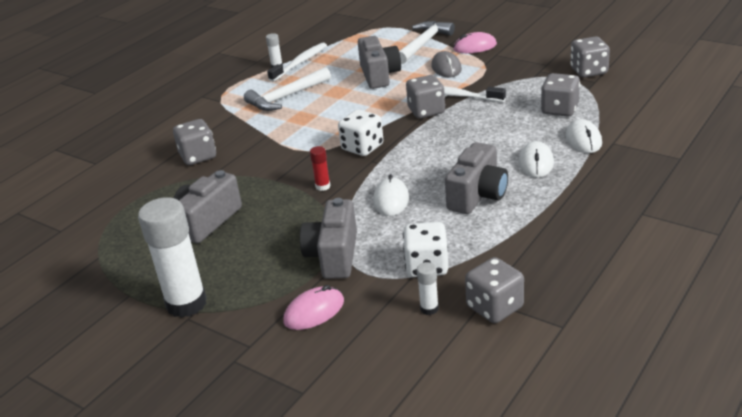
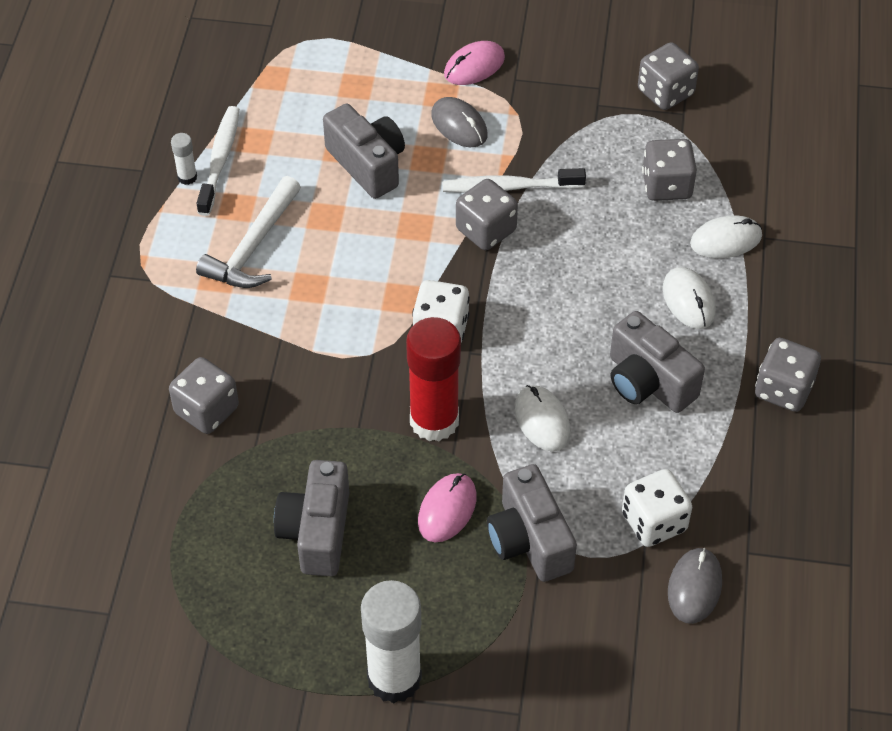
camera: 30 degrees left, 20 degrees up
(314, 311) = (563, 636): pink mouse -> pink mouse (447, 509)
(323, 186) = (434, 421): red glue stick -> red glue stick, size x2.30
(423, 44) = (391, 73): white hammer -> none
(429, 308) = (694, 587): white glue stick -> grey mouse
(477, 195) = (648, 382): grey camera -> grey camera turned 135 degrees clockwise
(494, 307) = (766, 561): grey dice -> grey dice (783, 389)
(583, 139) = (726, 240): white mouse -> white mouse turned 75 degrees counterclockwise

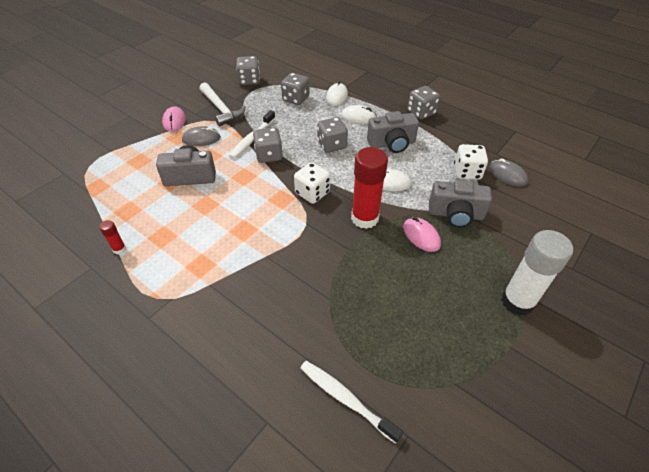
camera: 60 degrees left, 5 degrees down
(187, 177) = (119, 249): white glue stick -> red glue stick
(206, 410) = (288, 311): grey dice -> grey dice (332, 145)
(220, 160) = (124, 230): white toothbrush -> white toothbrush (345, 399)
(253, 246) = (195, 241): white hammer -> white hammer (221, 109)
(316, 532) = (405, 295): grey camera -> none

